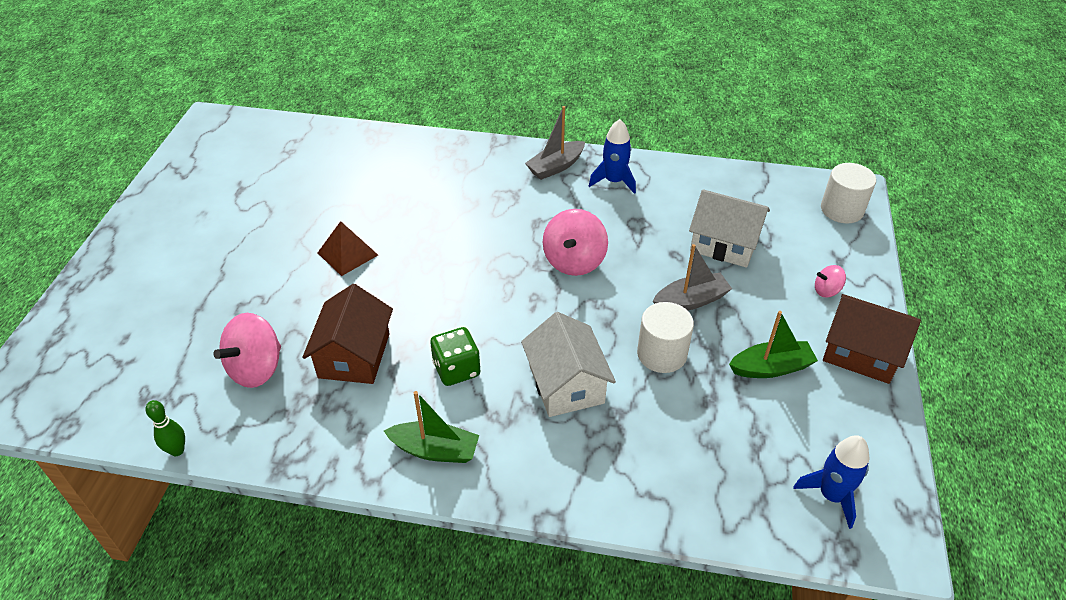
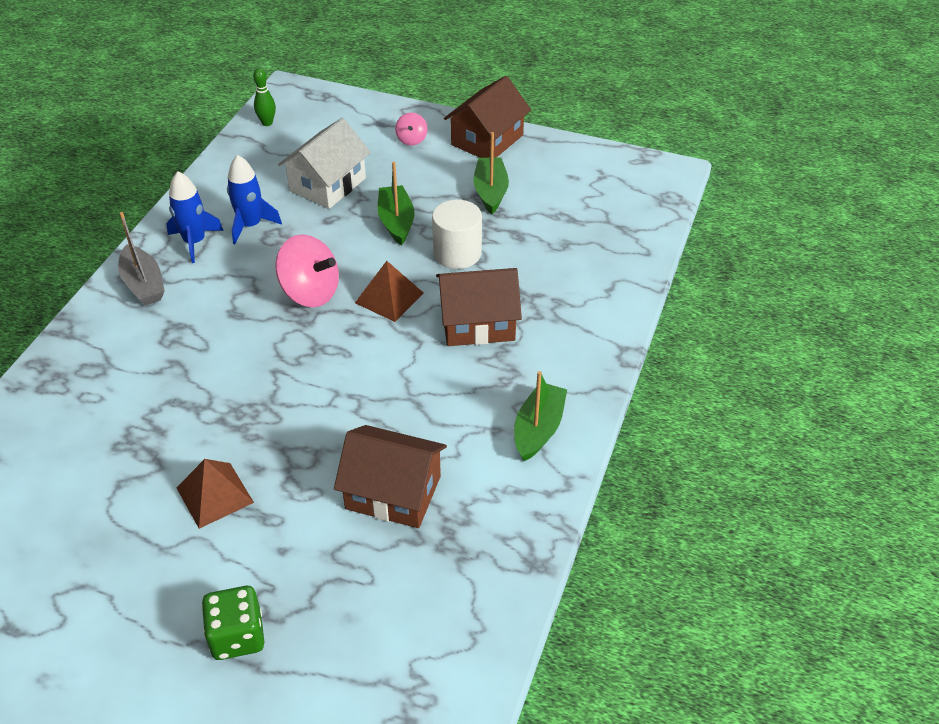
camera: 80 degrees left, 0 degrees up
(177, 450) = (497, 671): green bowling pin -> green bowling pin (267, 123)
(256, 368) = (387, 592): pink spinning top -> none
(456, 369) = (437, 403): green dice -> green dice (237, 636)
(566, 384) = (477, 323): white house -> brown house
(582, 314) = (389, 298): none -> brown pyramid
(691, 301) = (396, 222): grey boat -> green boat
(831, 495) = (622, 191): blue rocket -> blue rocket (250, 225)
(842, 210) = (312, 104): white cylinder -> none

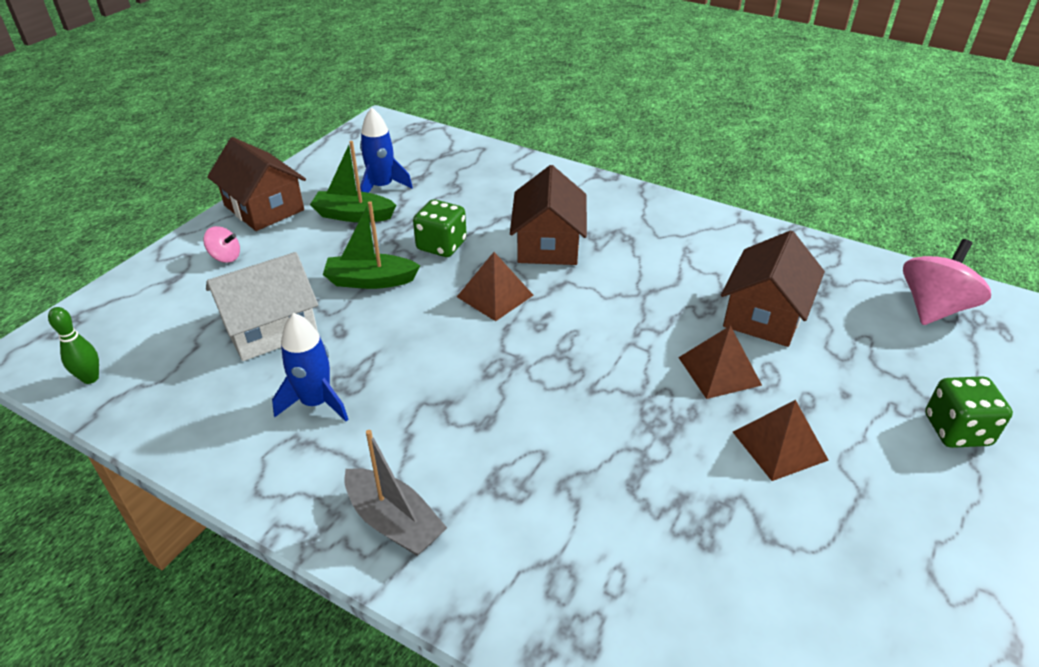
camera: 80 degrees left, 5 degrees down
(143, 284) = (394, 522): grey boat -> grey boat turned 60 degrees clockwise
(195, 242) = (324, 462): blue rocket -> blue rocket (382, 187)
(305, 455) = (719, 371): none -> brown pyramid
(310, 292) = (467, 354): pink spinning top -> pink spinning top (933, 308)
(327, 184) = (270, 328): white house -> white house turned 75 degrees counterclockwise
(457, 253) = (441, 245): white cylinder -> green dice
(538, 429) = (687, 227): green boat -> none

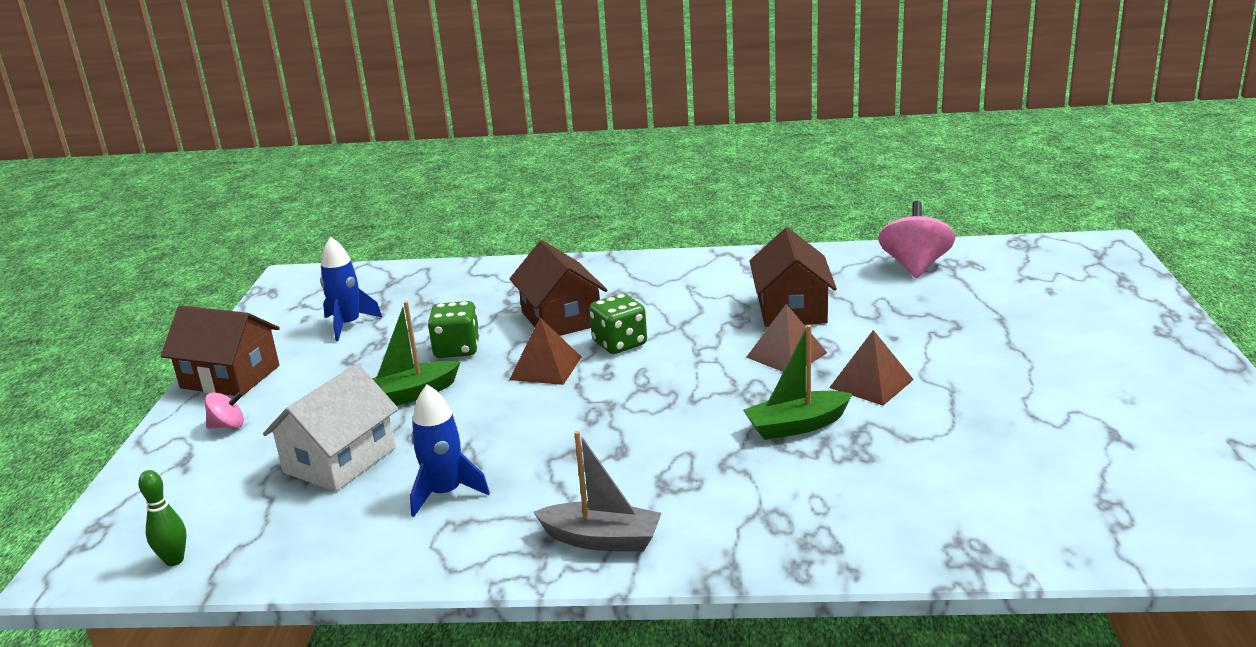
camera: 25 degrees left, 15 degrees down
(353, 215) = (340, 354): green boat -> green boat (796, 426)
(956, 430) = (987, 332): green dice -> green dice (619, 343)

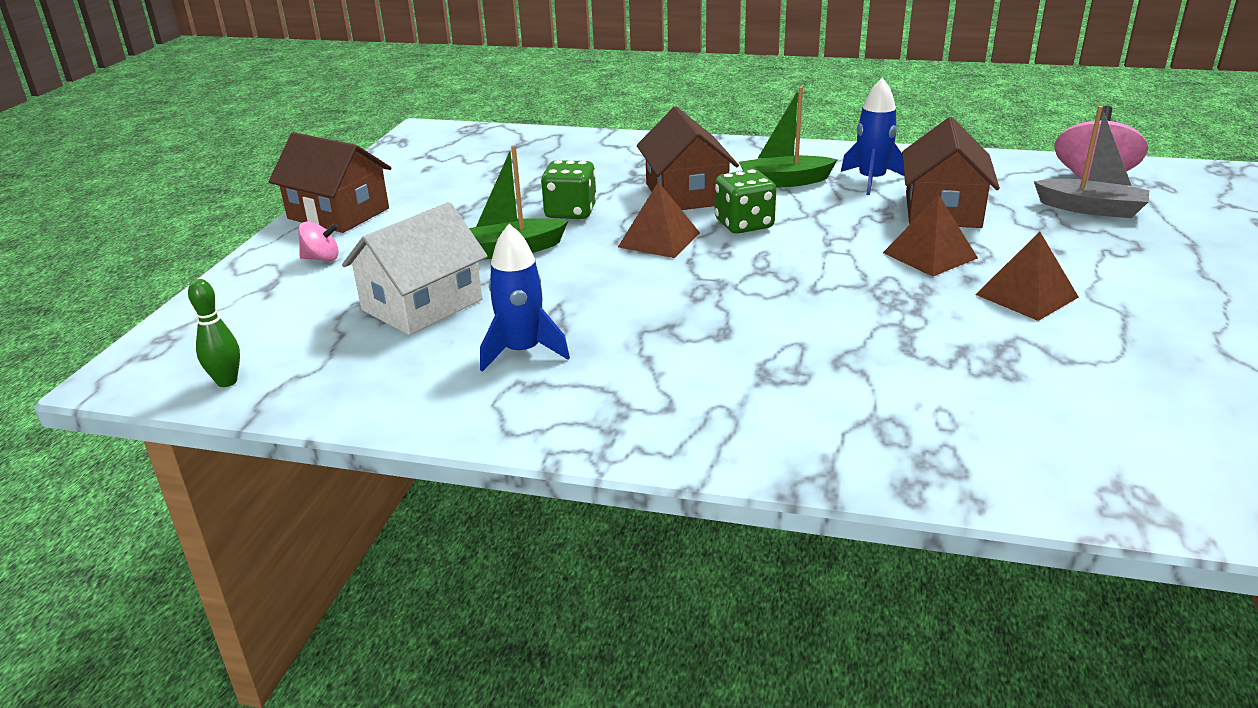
camera: 10 degrees right, 5 degrees up
(348, 325) = (467, 178): blue rocket -> blue rocket (871, 180)
(602, 539) = (682, 423): grey boat -> grey boat (1091, 209)
(796, 426) = (931, 330): green boat -> green boat (784, 182)

